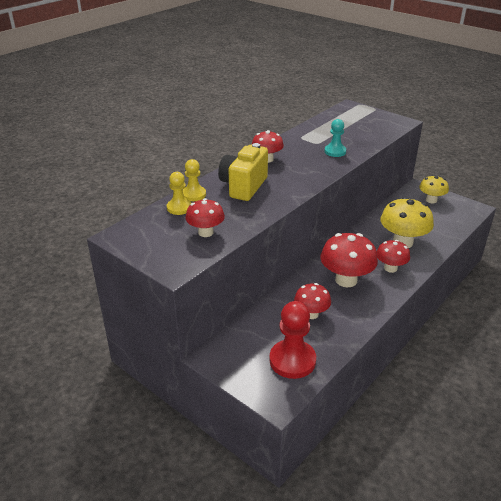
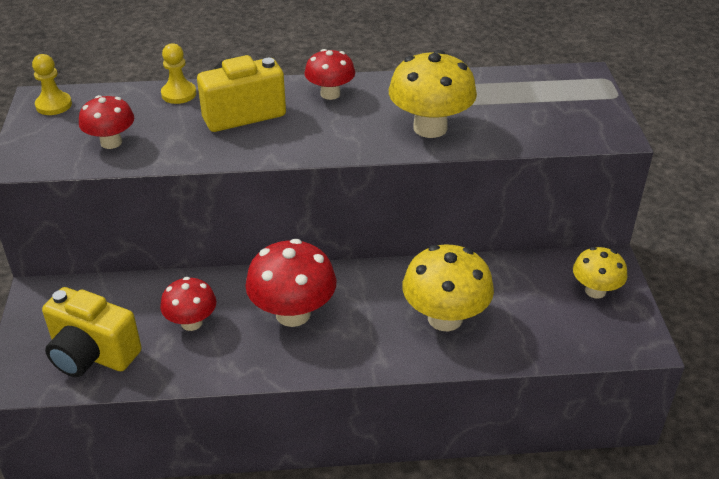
camera: 45 degrees right, 5 degrees up
(179, 208) = (139, 101): yellow pawn -> yellow pawn (54, 105)
(292, 360) = (92, 355): red pawn -> yellow camera
(335, 151) = (430, 128): turquoise pawn -> yellow mushroom
(390, 268) = (369, 338): red mushroom -> none

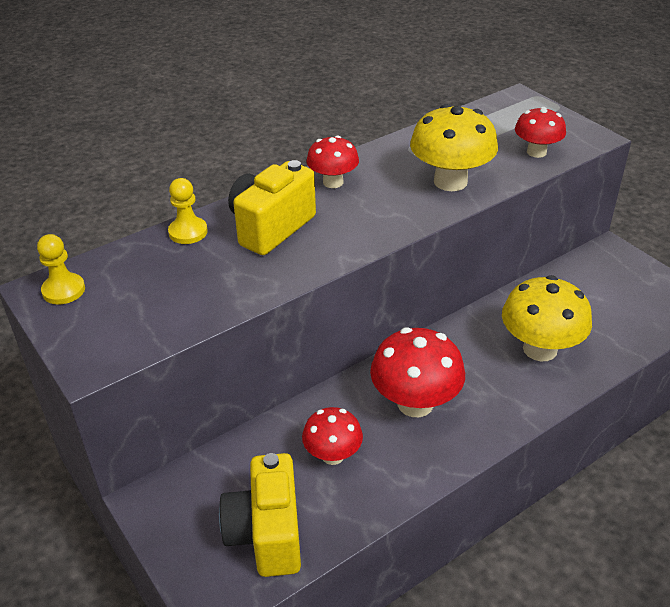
camera: 30 degrees left, 0 degrees up
(92, 355) = (267, 534): yellow camera -> yellow camera turned 90 degrees clockwise
(111, 142) = (170, 304): red mushroom -> red mushroom (536, 152)
(595, 291) = (623, 277): yellow mushroom -> none

